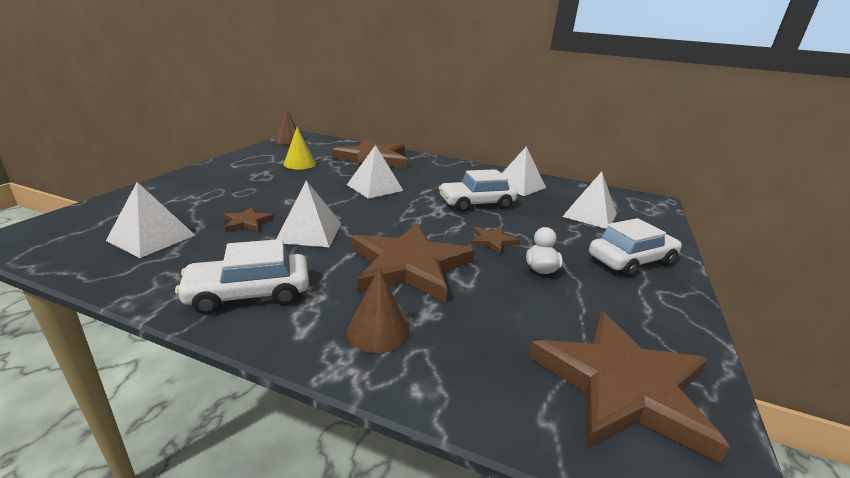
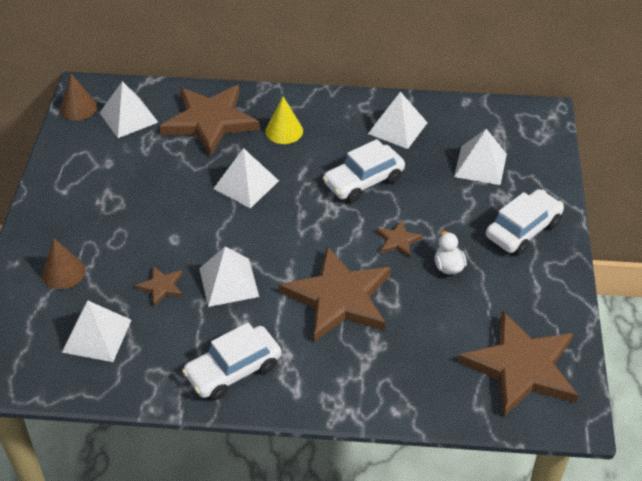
camera: 15 degrees left, 20 degrees up
(299, 164) = (133, 162): yellow cone -> yellow cone (284, 131)
(317, 149) = (128, 117): none -> white pyramid
(378, 331) = (348, 373): brown cone -> brown cone (63, 272)

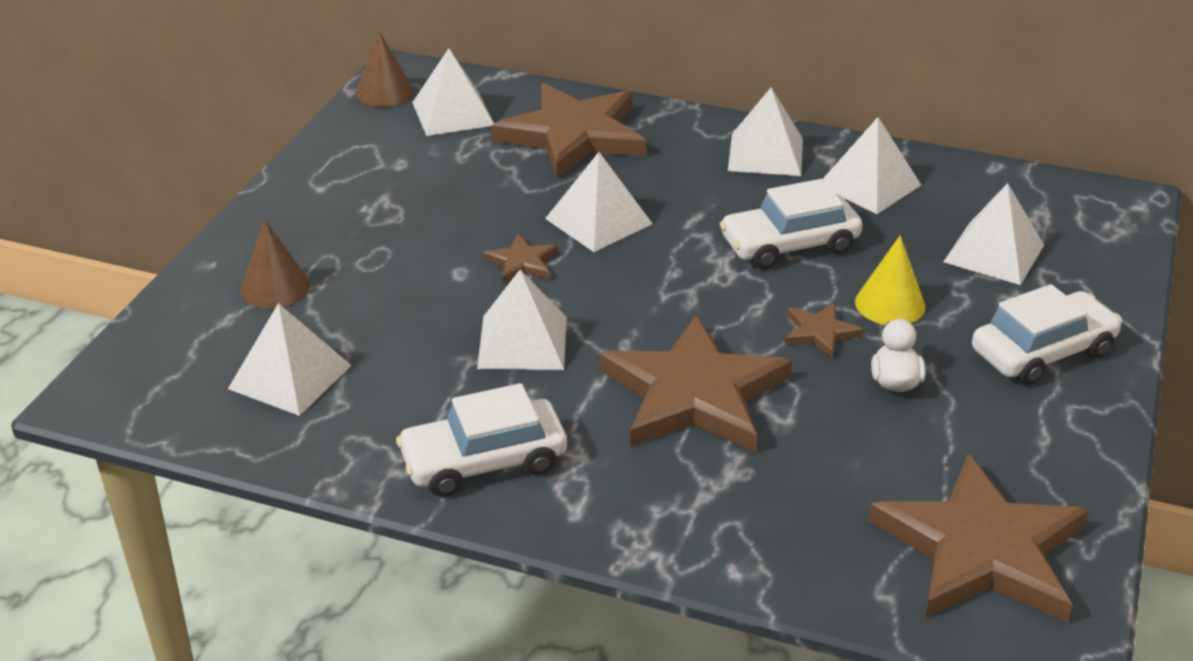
camera: 15 degrees right, 10 degrees down
(161, 287) = (415, 330): brown star -> brown star (522, 262)
(284, 131) = (684, 163): yellow cone -> yellow cone (890, 304)
(331, 115) = (765, 154): none -> white pyramid

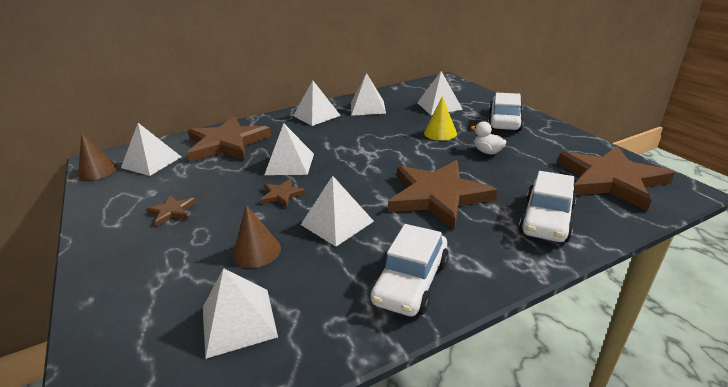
camera: 45 degrees left, 5 degrees down
(275, 287) = (157, 284): brown cone -> brown cone (257, 251)
(789, 245) = (376, 134): white car -> white car (546, 220)
(820, 332) = (437, 152): brown star -> brown star (172, 211)

